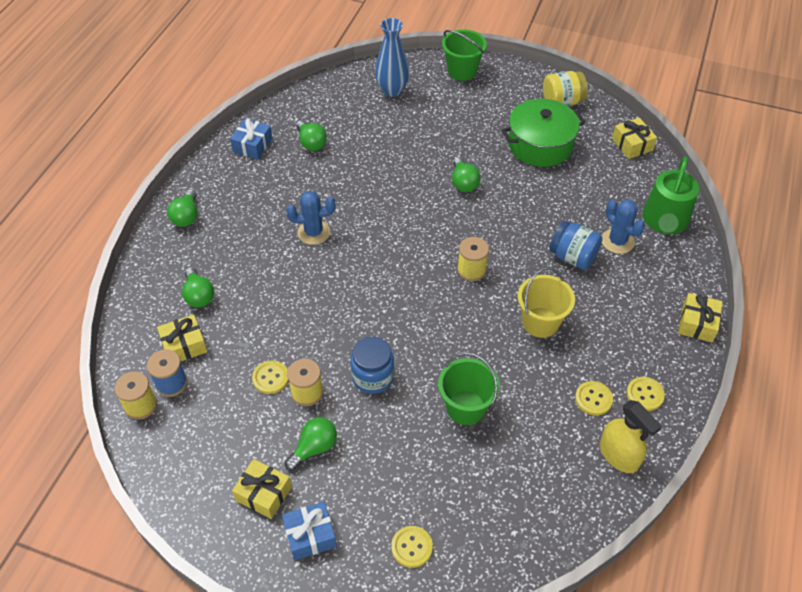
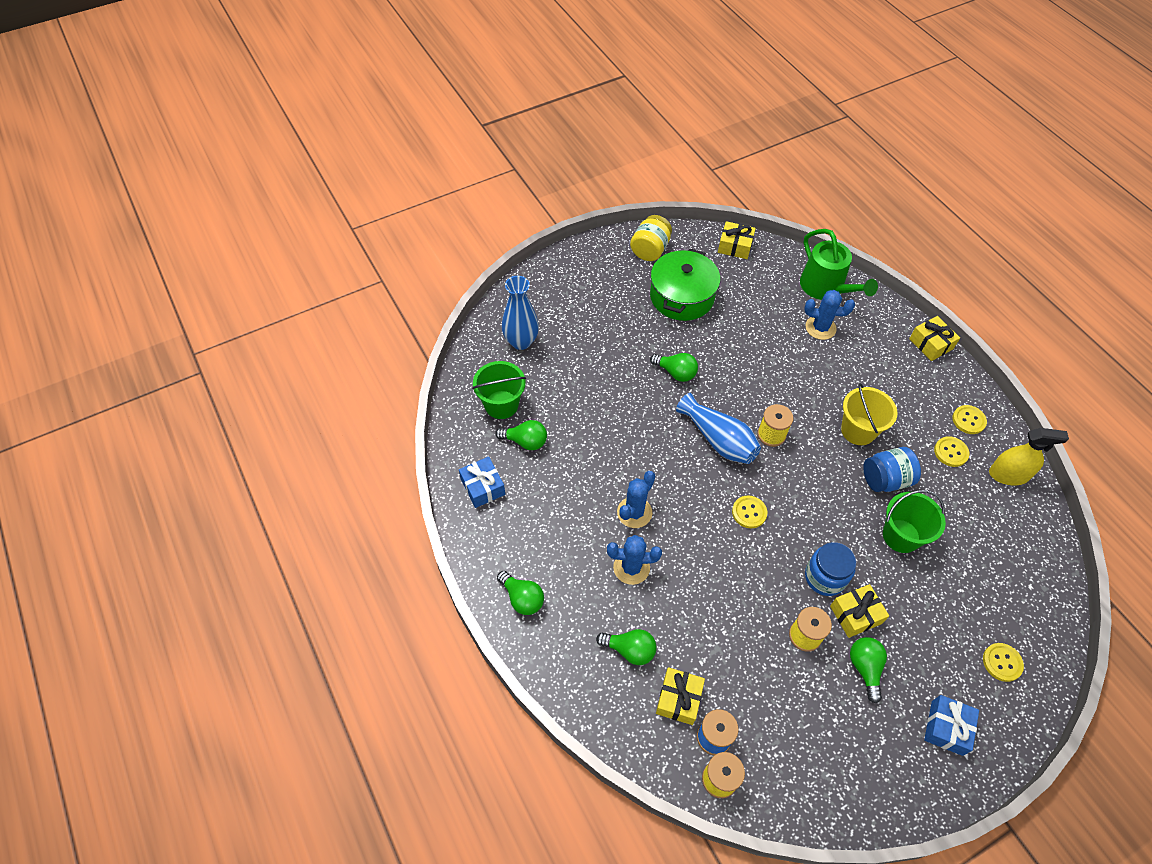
camera: 50 degrees left, 5 degrees up
(263, 494) = (884, 737): yellow gift -> yellow gift (855, 615)
(266, 258) = (631, 567): none -> blue cactus
(270, 378) = (769, 653): yellow button -> yellow button (749, 512)
(430, 242) = (718, 440): none -> blue vase
(462, 71) = (549, 281): green bucket -> green bucket (501, 405)
(573, 257) = (812, 364): blue jar -> blue jar (885, 479)

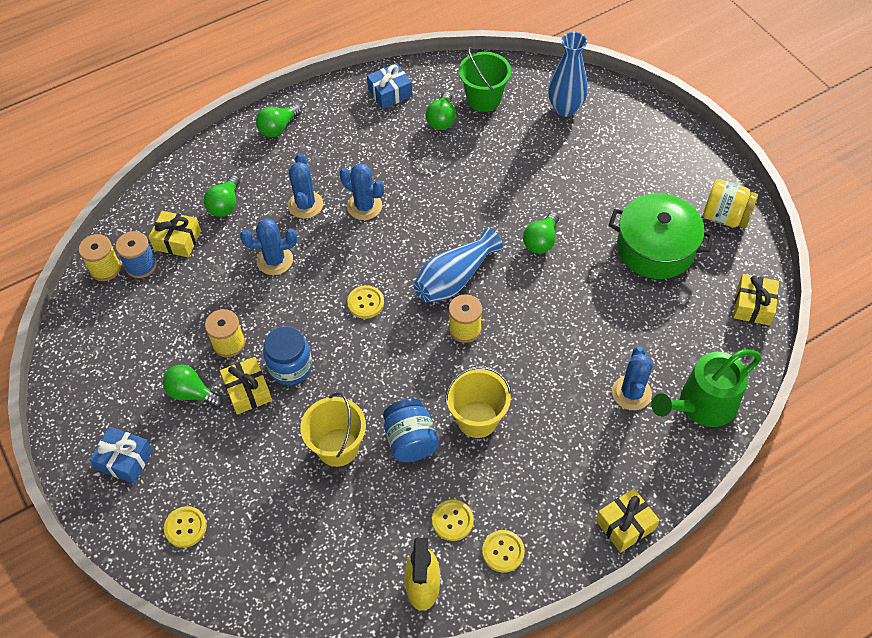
camera: 90 degrees right, 0 degrees up
(703, 595) = (275, 260): none -> blue cactus
(865, 668) = (191, 393): green light bulb -> green light bulb turned 150 degrees counterclockwise
(901, 536) = (337, 447): green bucket -> yellow bucket

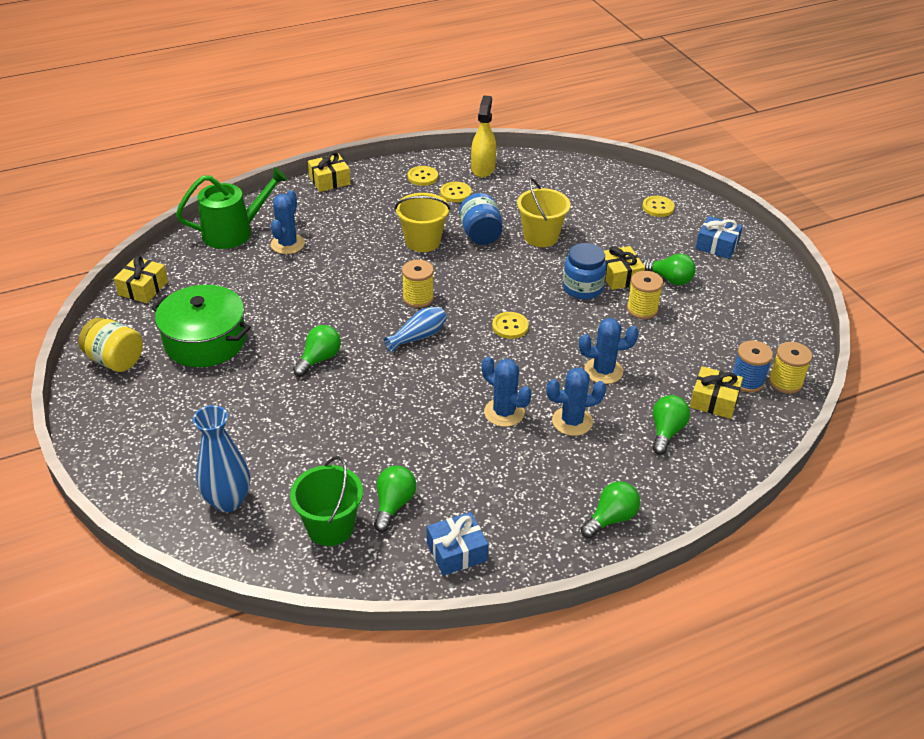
camera: 175 degrees left, 15 degrees down
(305, 205) = (572, 421): blue cactus -> blue cactus turned 75 degrees clockwise
(454, 278) = (418, 337): blue vase -> blue vase, size x0.64

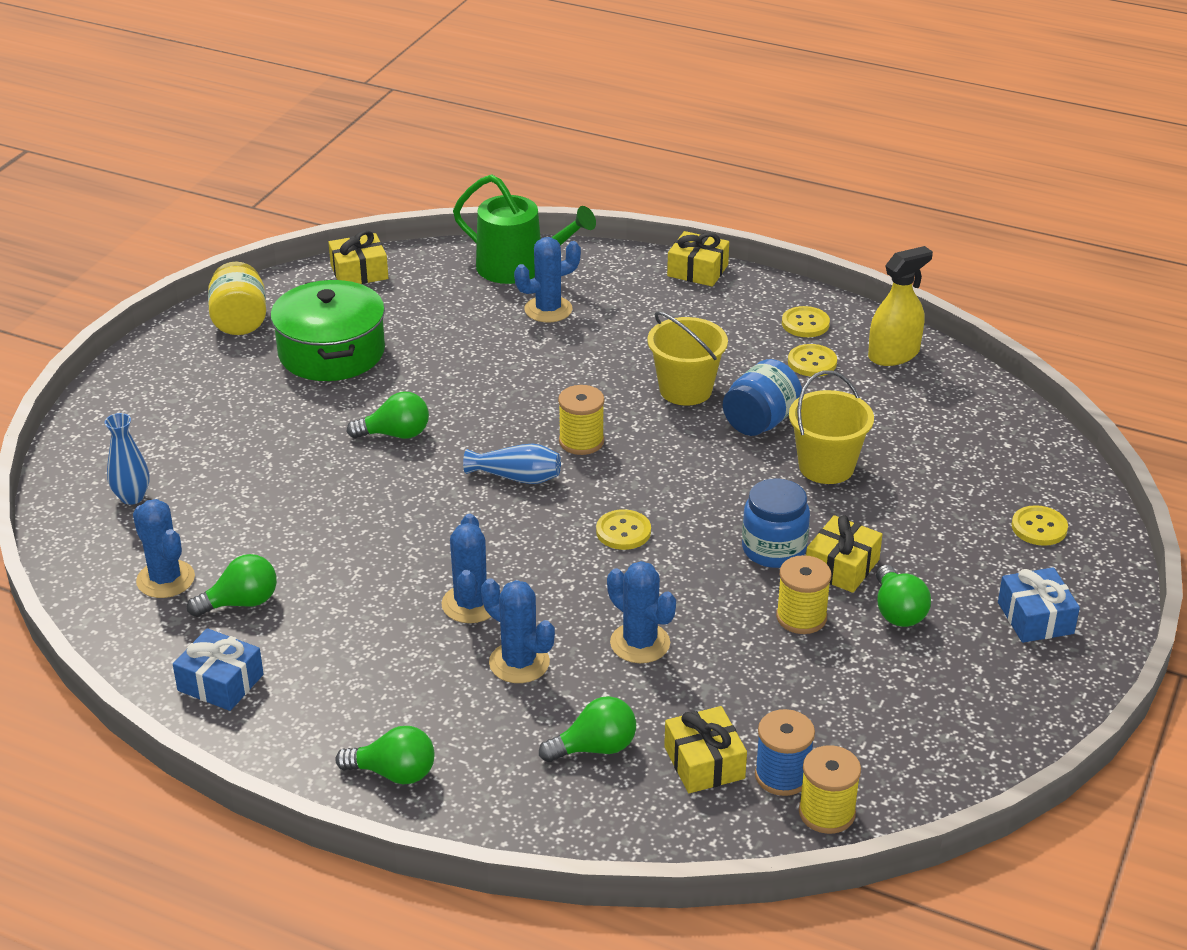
camera: 50 degrees right, 5 degrees down
(228, 501) = (132, 497): blue vase -> blue vase, size x0.64
(330, 527) = (165, 579): green bucket -> blue cactus

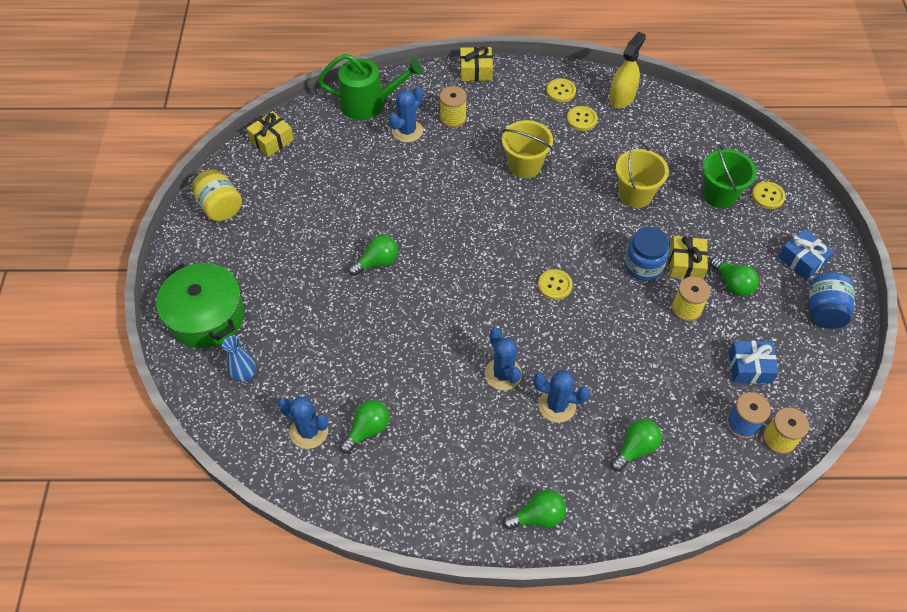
camera: 25 degrees left, 20 degrees up
(220, 682) = (395, 495): blue gift -> blue gift (749, 367)
(331, 352) = (296, 211): green pot -> green pot (206, 316)
(517, 477) = (469, 268): blue vase -> none
(581, 441) = (490, 226): yellow spool -> yellow spool (453, 118)
(640, 643) = (613, 363): blue cactus -> none
(704, 763) = (698, 433): yellow gift -> none
(760, 422) = (580, 174): blue jar -> blue jar (824, 311)
(960, 504) = (719, 194): none -> green bucket

